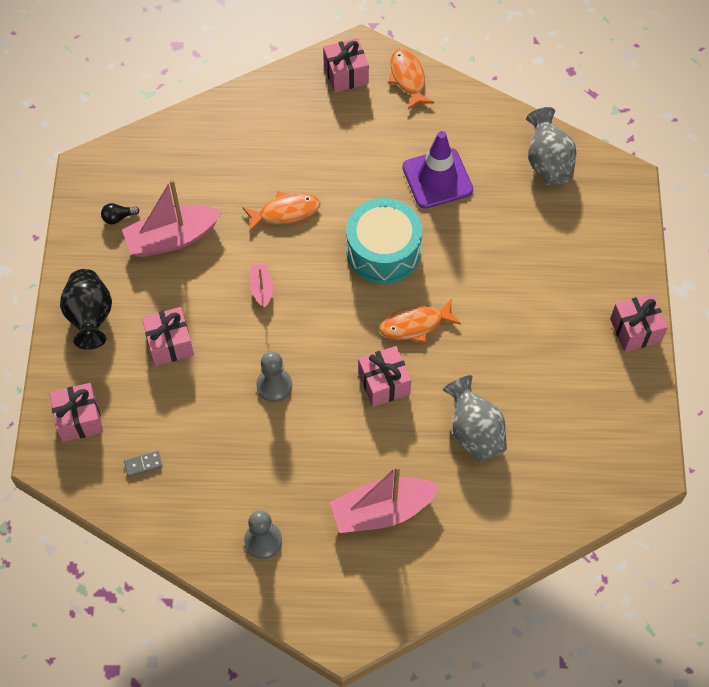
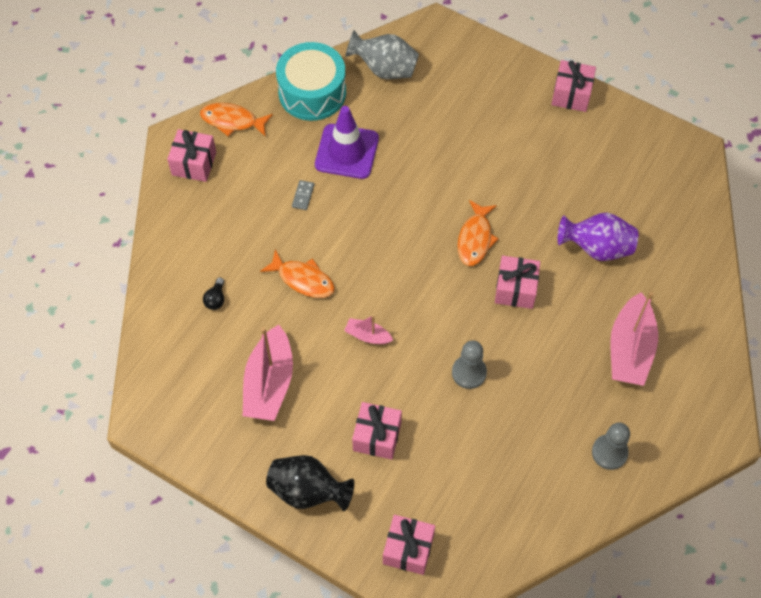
camera: 60 degrees left, 0 degrees up
(118, 217) = (216, 418): black light bulb -> black light bulb (216, 299)
(143, 464) = (485, 515): grey domino -> grey domino (303, 196)
(285, 212) = (303, 279): orange fish -> orange fish turned 105 degrees clockwise
(383, 251) = (390, 226): turquoise drum -> turquoise drum (312, 92)
(474, 432) = (596, 248): grey vase -> purple vase

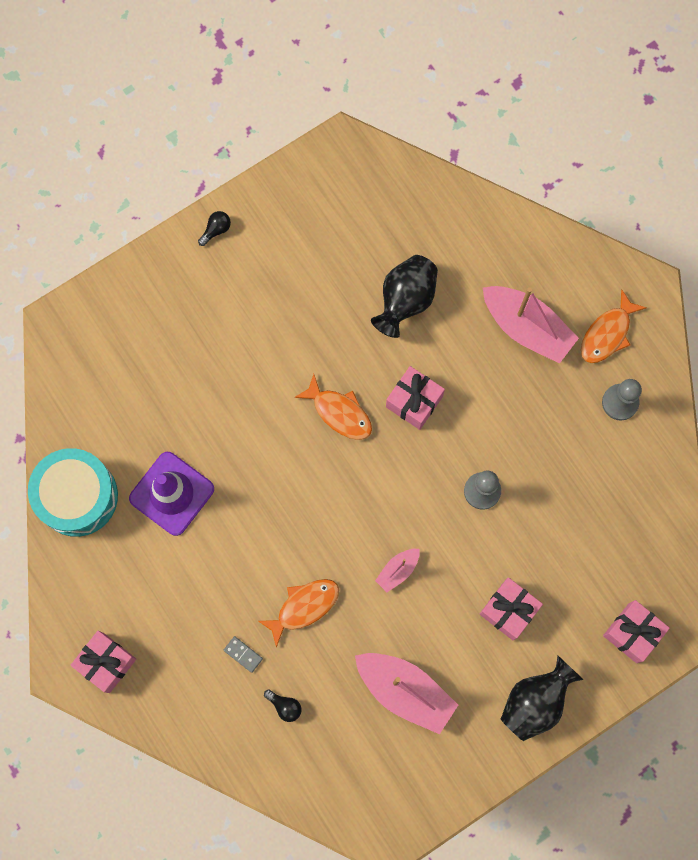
camera: 65 degrees left, 15 degrees up
(232, 121) = (71, 598): orange fish -> orange fish (607, 334)
(303, 196) = (204, 563): grey domino -> grey domino (243, 654)
(384, 69) = (86, 405): grey vase -> none
(571, 94) = (216, 230): pink gift -> black light bulb
(596, 248) = (405, 300): purple vase -> black vase

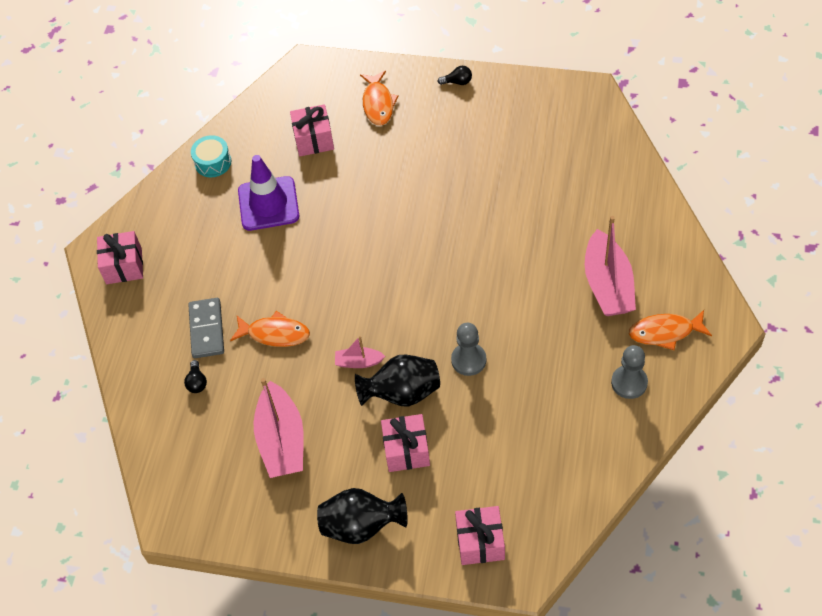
camera: 50 degrees right, 20 degrees down
(77, 496) = (213, 162): turquoise drum -> turquoise drum, size x0.54
(243, 654) = (207, 329): grey domino -> grey domino, size x1.92
(339, 412) = (423, 239): orange fish -> orange fish (378, 103)
(405, 300) = (538, 207): black vase -> black vase (402, 393)
(414, 402) = (480, 270): pink gift -> pink gift (314, 139)

